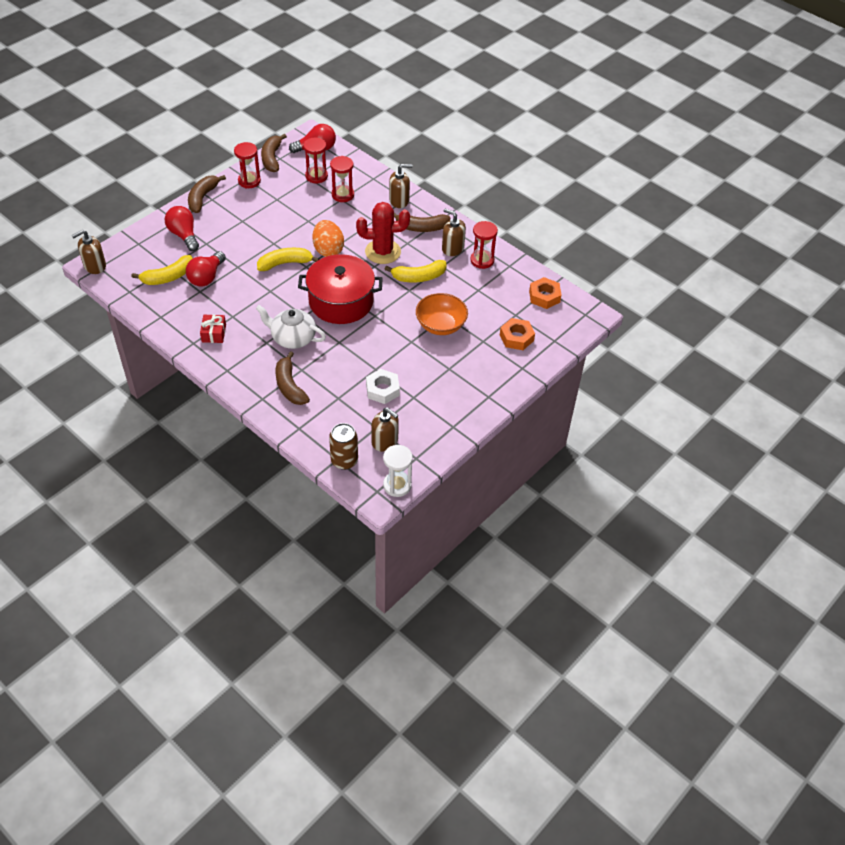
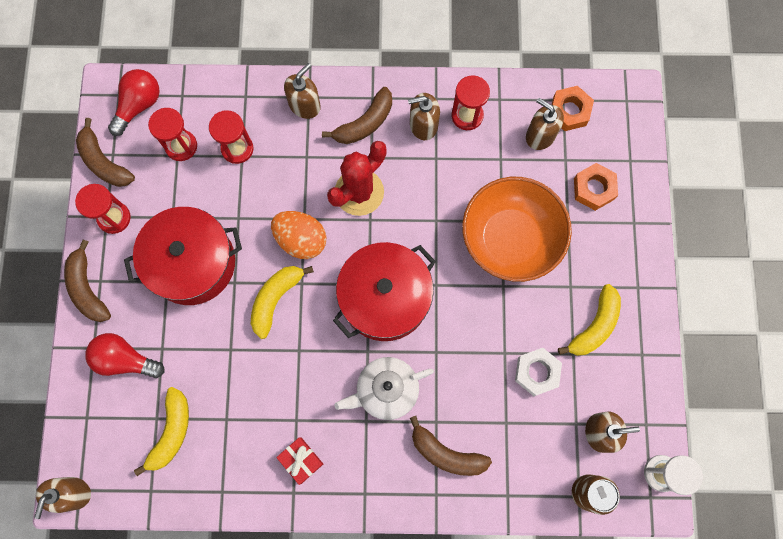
camera: 40 degrees left, 25 degrees up
(206, 277) = (213, 394): red light bulb -> none
(263, 222) = (192, 263): none -> red pot
(419, 277) = (428, 194): yellow banana -> yellow banana (594, 326)
(441, 325) = (510, 239): orange bowl -> orange bowl, size x1.52
(514, 295) = (540, 135): none -> brown soap dispenser

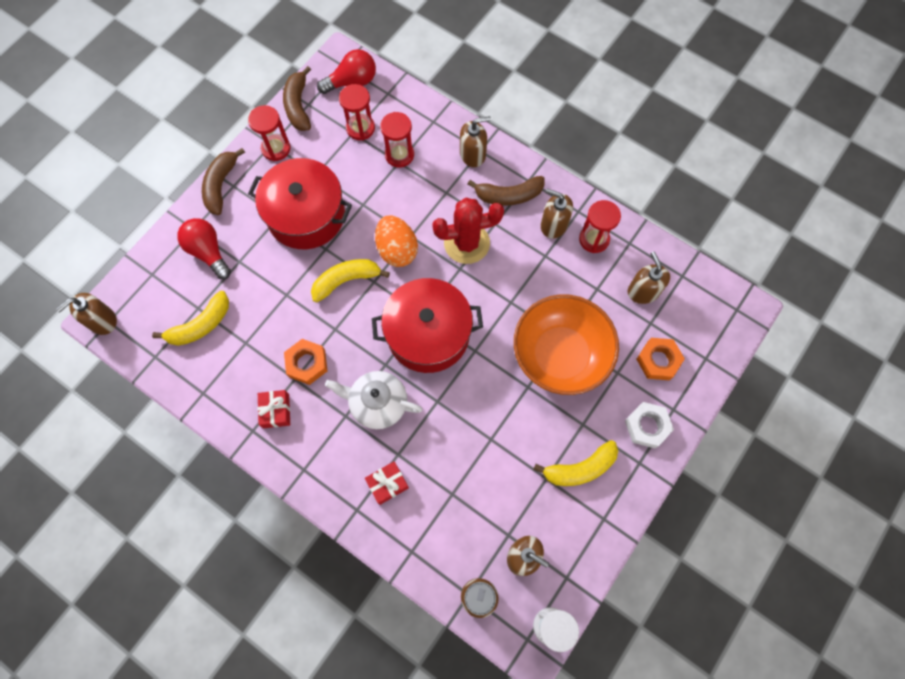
camera: 35 degrees right, 5 degrees down
(446, 453) = (387, 484): brown banana -> red gift
(536, 372) = (505, 472): white nut -> white nut (647, 426)
(569, 111) = (681, 288): orange nut -> orange nut (307, 363)

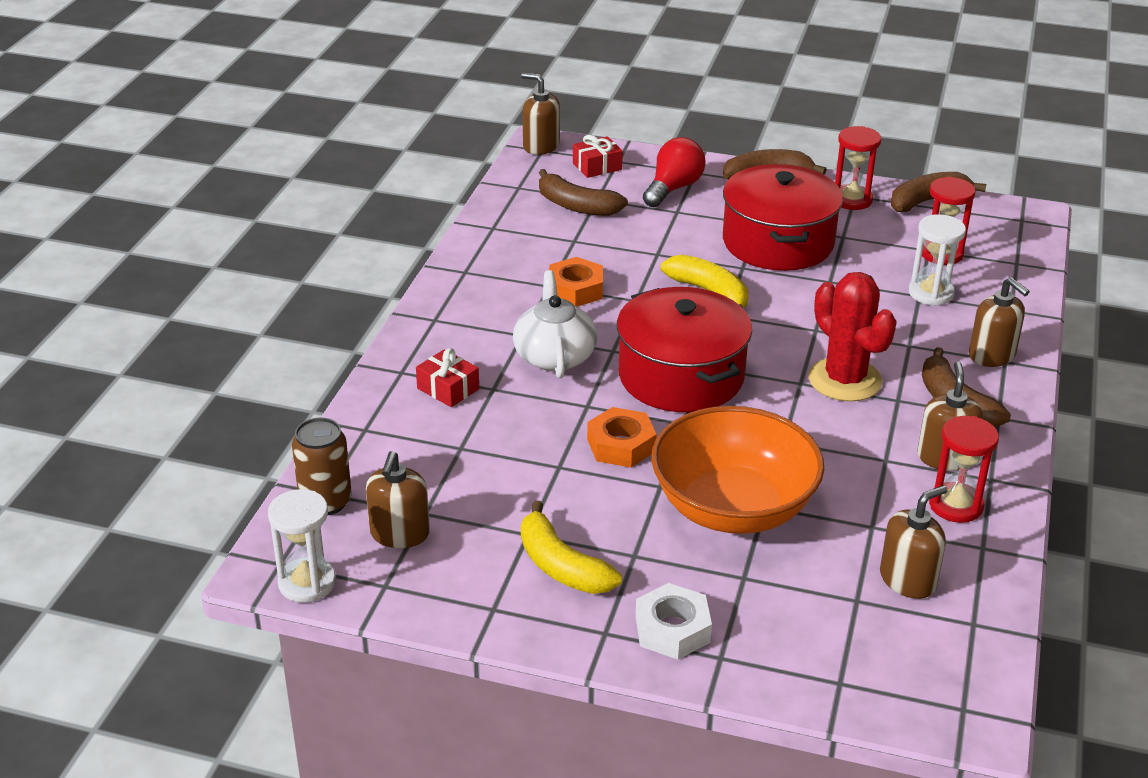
camera: 70 degrees right, 35 degrees down
(201, 325) = (576, 206): yellow banana -> brown banana
(276, 411) = (499, 282): red gift -> red gift (597, 166)
(352, 82) = (1004, 231): red light bulb -> none
(397, 250) = (786, 323): orange egg -> none
(399, 155) = (931, 293): red hourglass -> white hourglass
(658, 361) = (795, 621): orange nut -> orange nut (621, 445)

